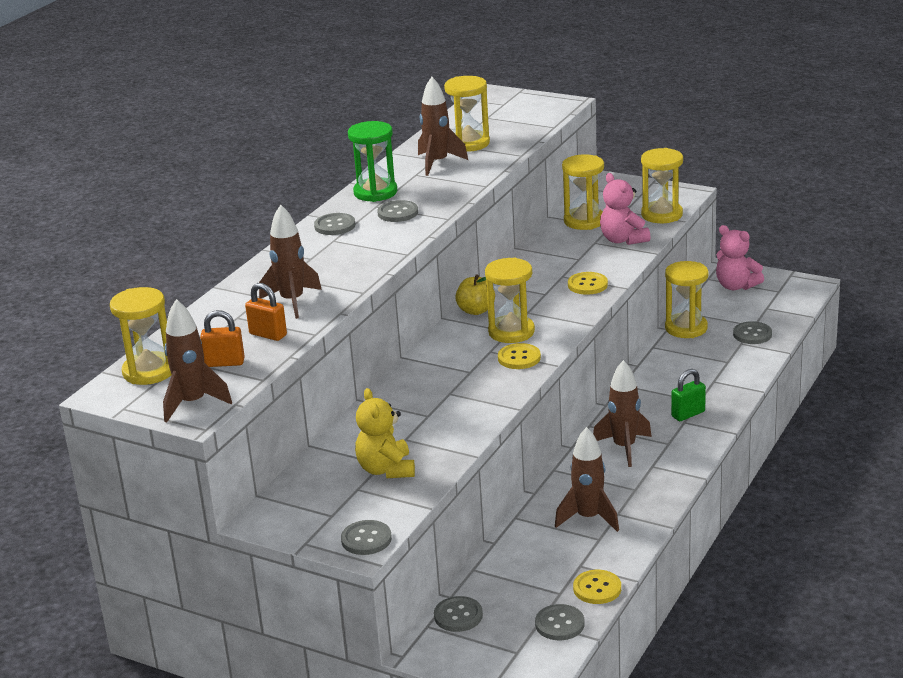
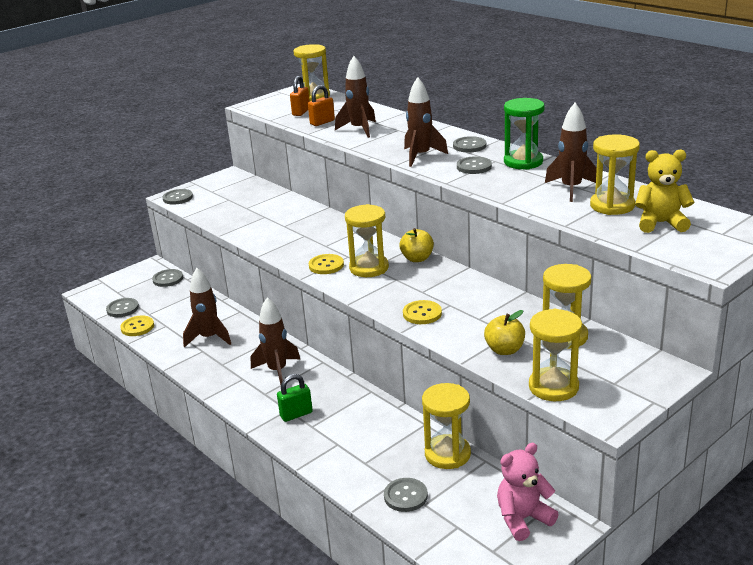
camera: 110 degrees right, 0 degrees up
(193, 403) = (265, 105): brown rocket -> brown rocket (421, 156)
(386, 470) = (237, 208): yellow teddy bear -> yellow teddy bear (660, 223)
(623, 240) = (504, 350): pink teddy bear -> yellow apple
(688, 414) = (296, 414): green padlock -> green padlock turned 75 degrees clockwise

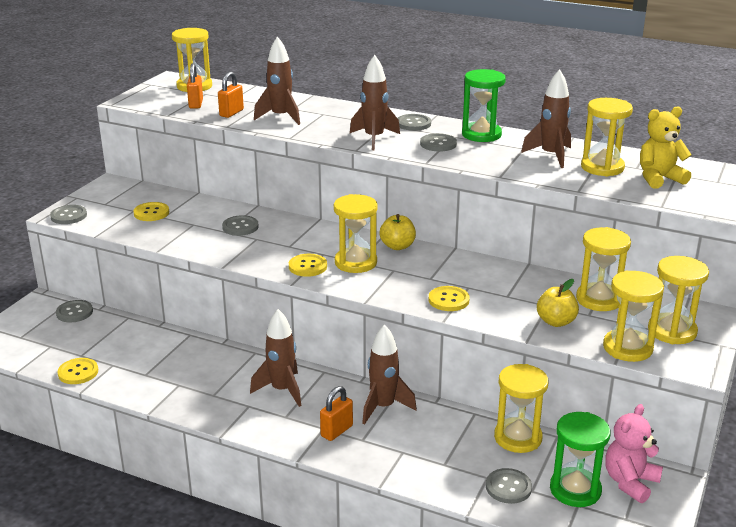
camera: 25 degrees left, 0 degrees up
(122, 309) = (42, 355): grey button -> grey button (240, 227)
(209, 338) = (176, 369): brown rocket -> brown rocket (383, 407)
(240, 203) = (151, 213): none -> yellow button
(296, 414) = (336, 431): green padlock -> orange padlock
(465, 513) = (575, 490): none -> green hourglass
(613, 379) = (672, 331): none -> yellow hourglass

